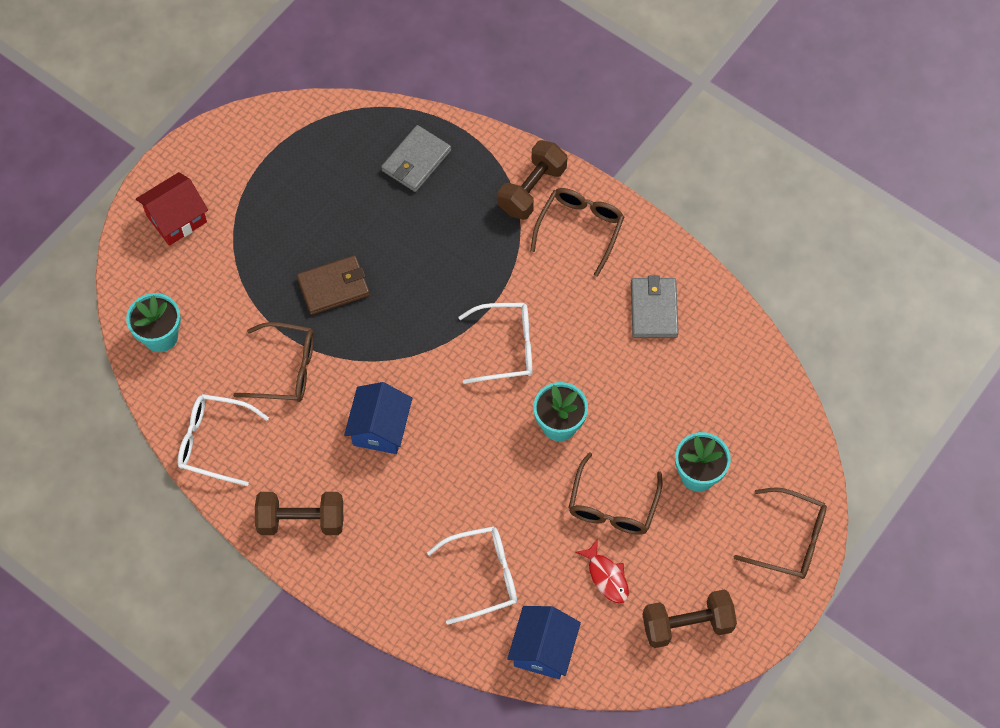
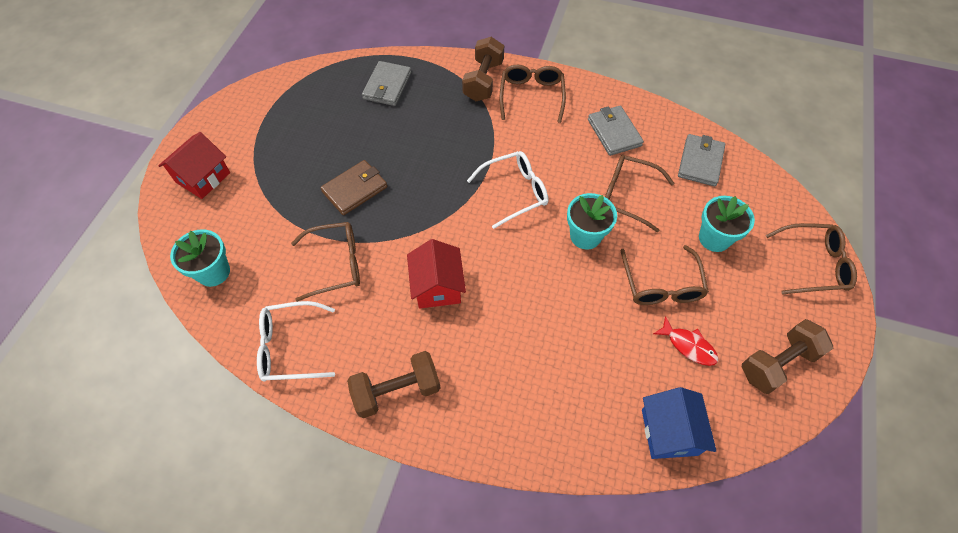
camera: 20 degrees left, 5 degrees down
(380, 428) = (437, 286): blue house -> red house
(483, 576) = (583, 383): white glasses -> none
(629, 393) = (627, 196): none -> brown glasses
(734, 379) = (700, 162): none -> grey wallet

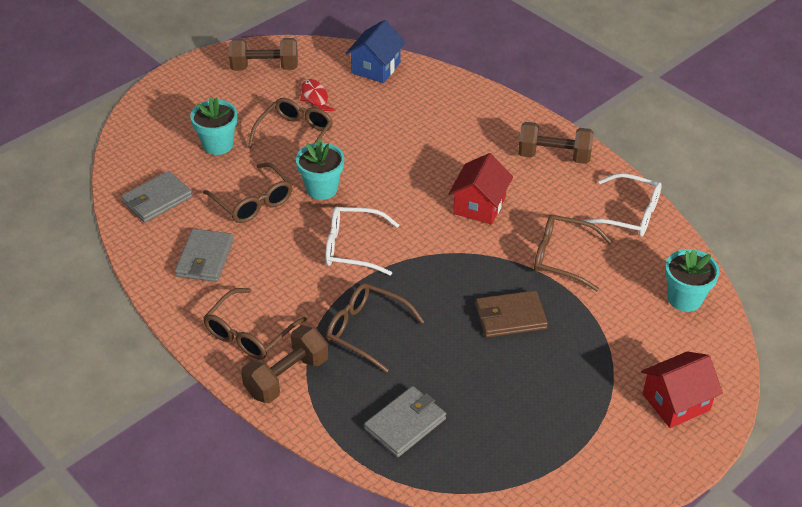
camera: 150 degrees left, 15 degrees down
(813, 264) = (165, 101): brown glasses -> brown glasses (366, 330)

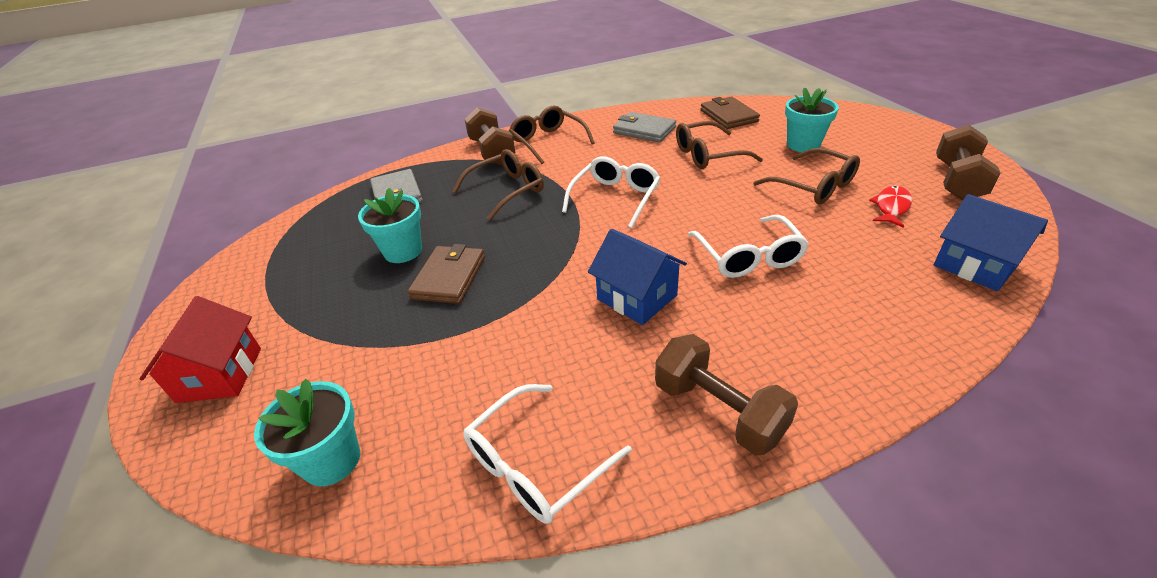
camera: 115 degrees right, 5 degrees down
(157, 199) = (728, 116): grey wallet -> brown wallet
(315, 98) = (891, 207): red fish -> red fish turned 60 degrees counterclockwise
(322, 189) = (713, 192): turquoise flower pot -> turquoise flower pot (403, 251)
(408, 160) = (748, 256): none -> white glasses
(479, 205) = (637, 297): red house -> blue house
(554, 156) = (718, 411): brown dumbbell -> brown dumbbell turned 75 degrees counterclockwise
(562, 258) = (501, 348): brown glasses -> none

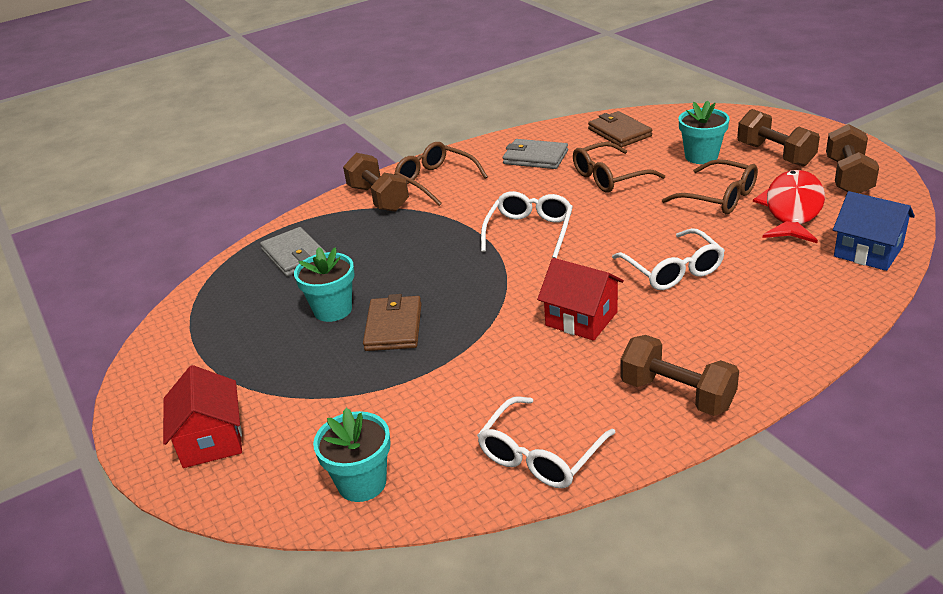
camera: 10 degrees left, 5 degrees down
(507, 190) = (413, 237): brown glasses -> none
(637, 297) = (581, 318): blue house -> red house
(880, 150) = (775, 154): none -> brown dumbbell
(891, 207) = (792, 209): red fish -> red fish, size x1.90

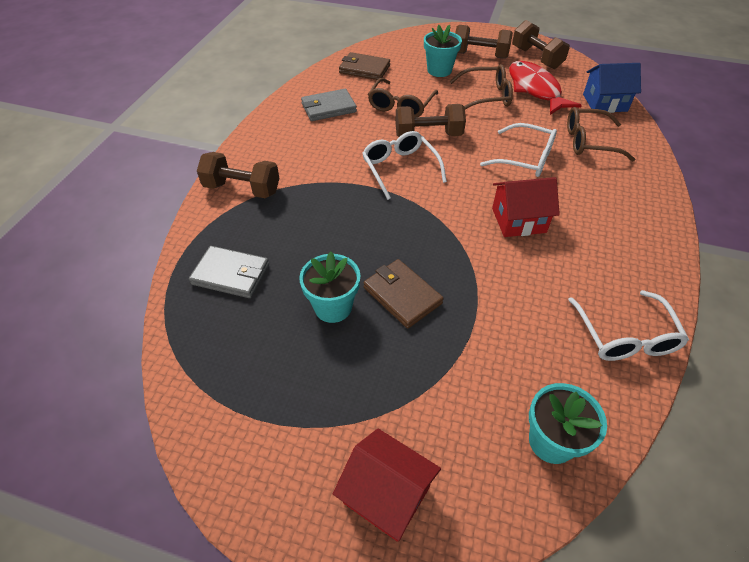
camera: 45 degrees left, 15 degrees up
(435, 180) = (273, 155): brown glasses -> brown glasses (589, 142)
(677, 394) = (636, 245): brown dumbbell -> brown dumbbell (428, 135)

